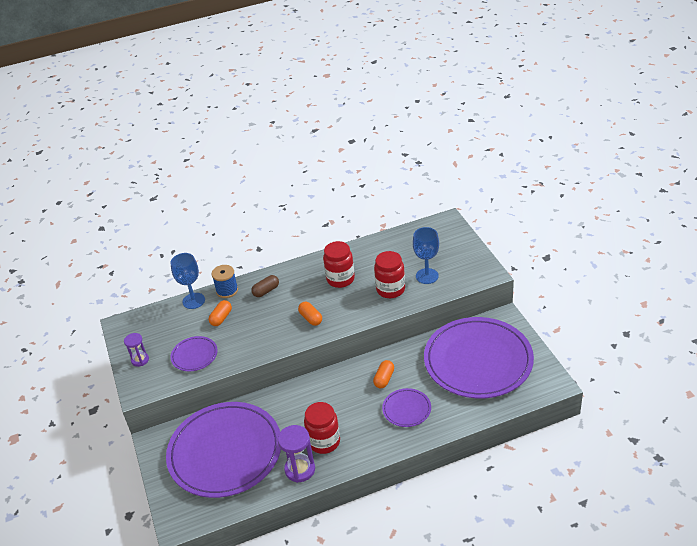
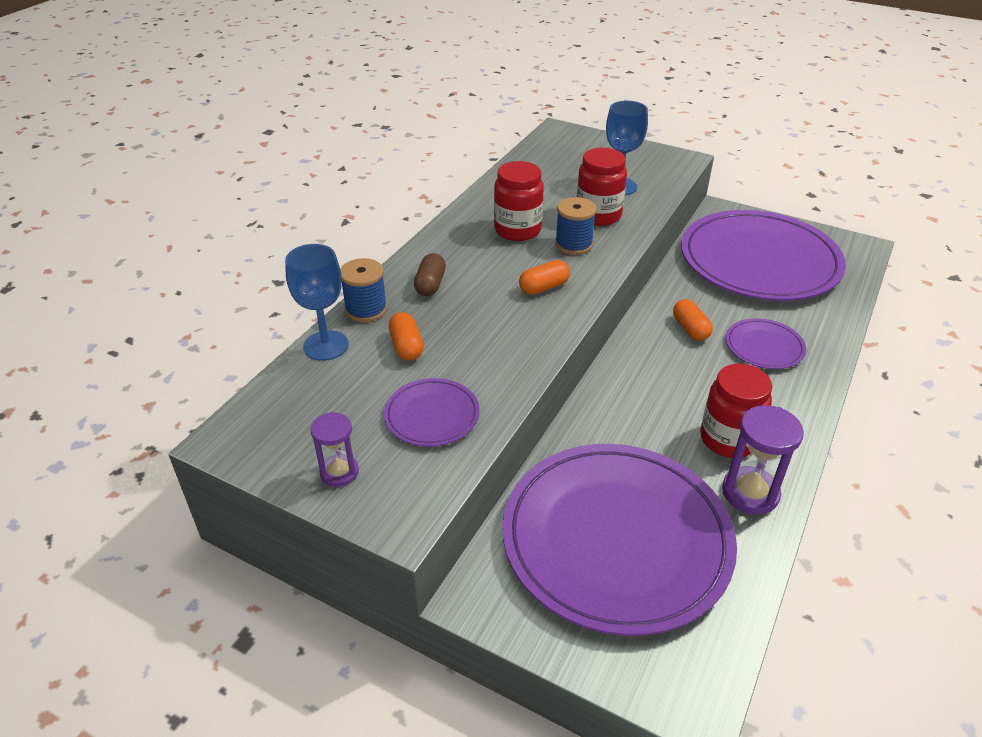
camera: 45 degrees left, 0 degrees up
(311, 318) = (544, 287): orange capsule -> orange capsule turned 45 degrees counterclockwise
(355, 301) = (573, 244): none -> blue spool

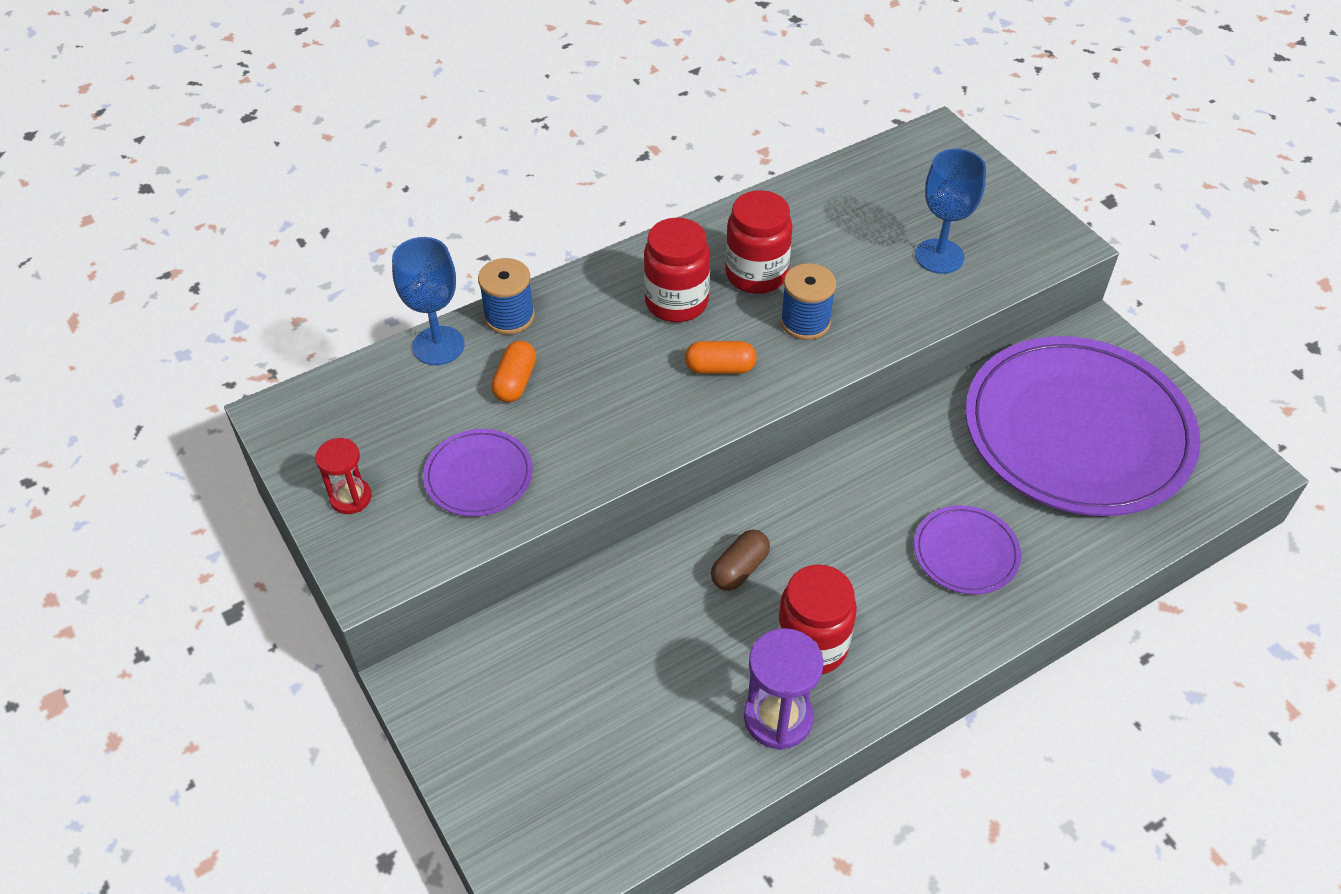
camera: 30 degrees right, 10 degrees up
(339, 472) = (350, 498): purple hourglass -> red hourglass
(430, 284) = (599, 312): brown capsule -> brown capsule (739, 569)
(598, 215) = (872, 291): red jar -> red jar (676, 302)
(616, 539) = (594, 694): purple plate -> none
(690, 329) = (895, 488): orange capsule -> none

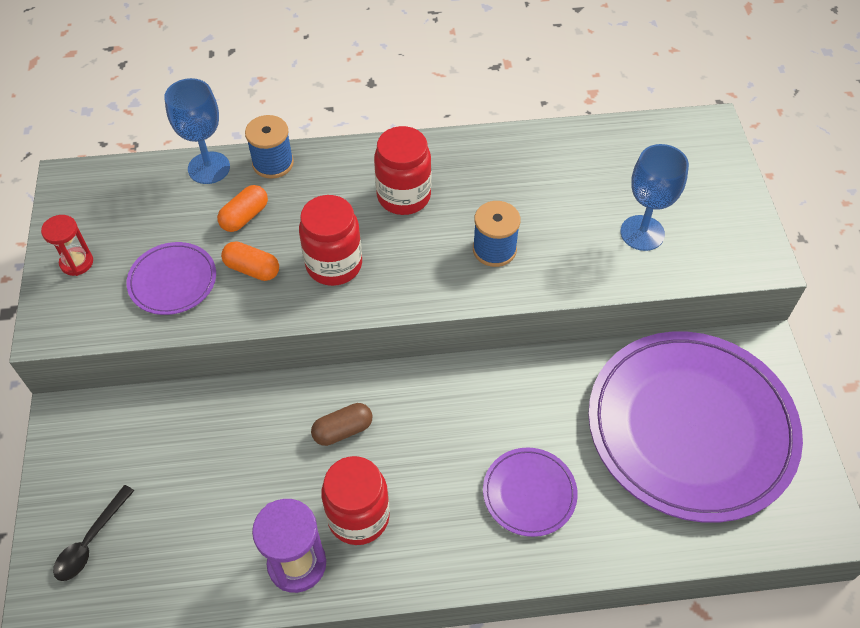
camera: 25 degrees right, 5 degrees up
(536, 793) = (91, 541): none -> black spoon
(720, 368) = (402, 263): orange capsule -> orange capsule (252, 269)
(756, 274) = (480, 195): red jar -> red jar (334, 265)

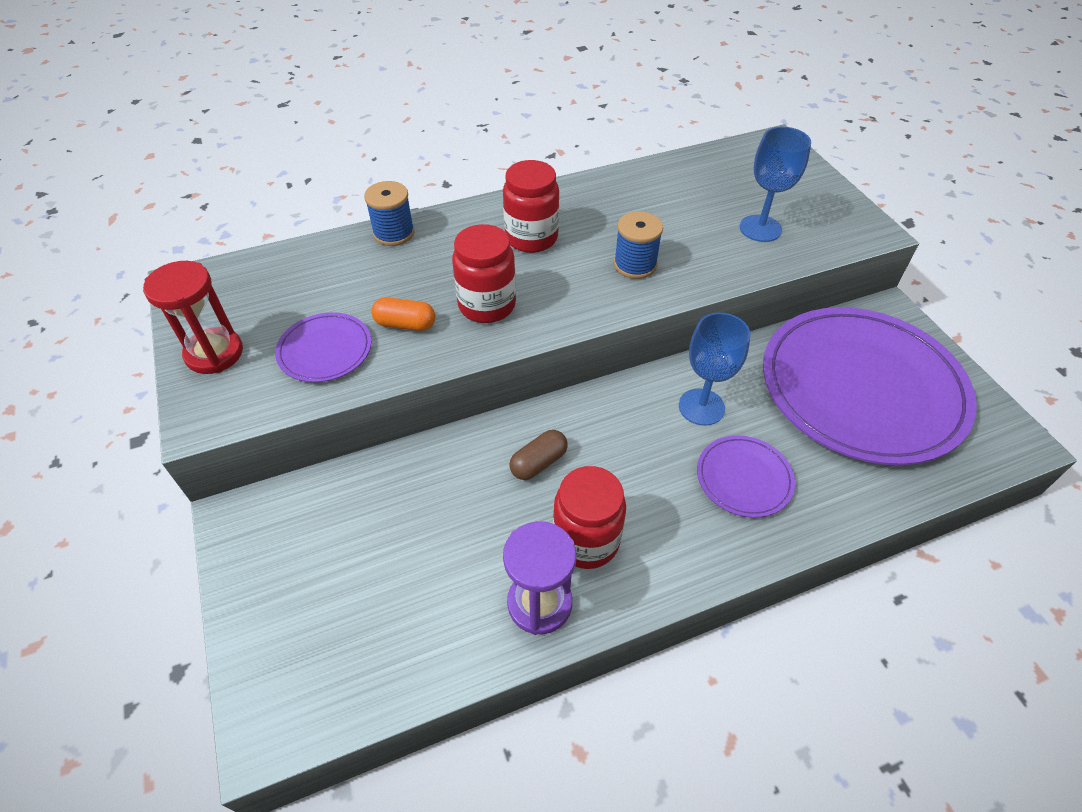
camera: 15 degrees left, 5 degrees down
(77, 262) = (214, 353): red hourglass -> red hourglass, size x1.59
(91, 541) = (301, 638): black spoon -> none
(209, 168) = (330, 247): blue goblet -> blue goblet (701, 407)
(244, 216) = (381, 281): orange capsule -> none

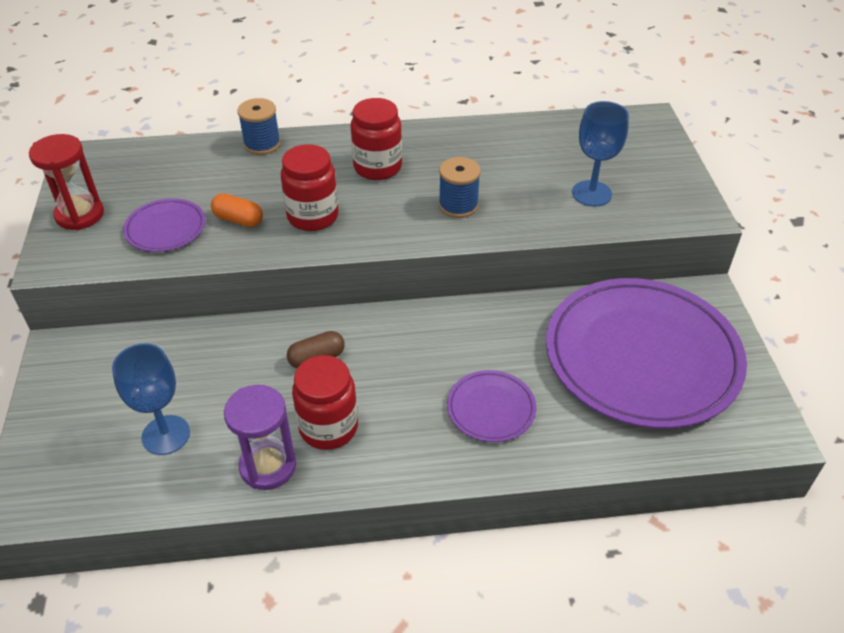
camera: 15 degrees right, 5 degrees down
(701, 407) = (482, 342): blue goblet -> blue goblet (166, 435)

